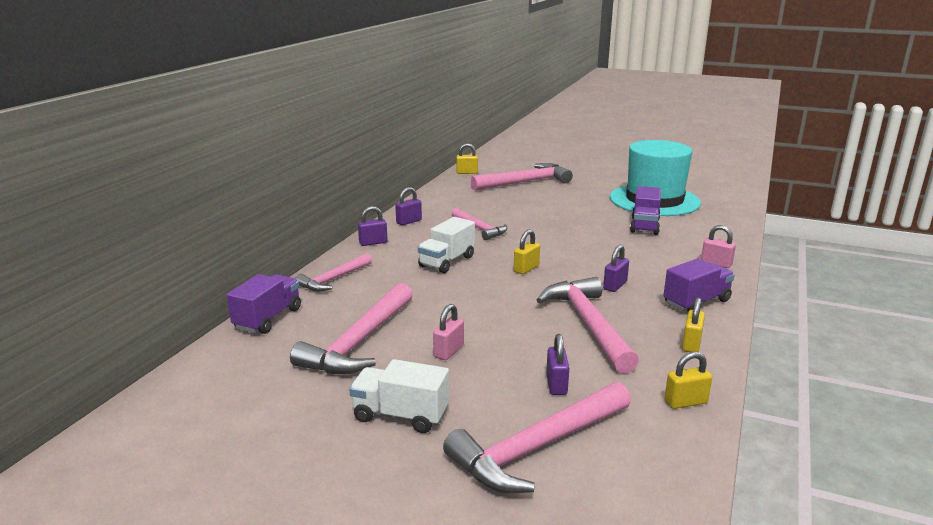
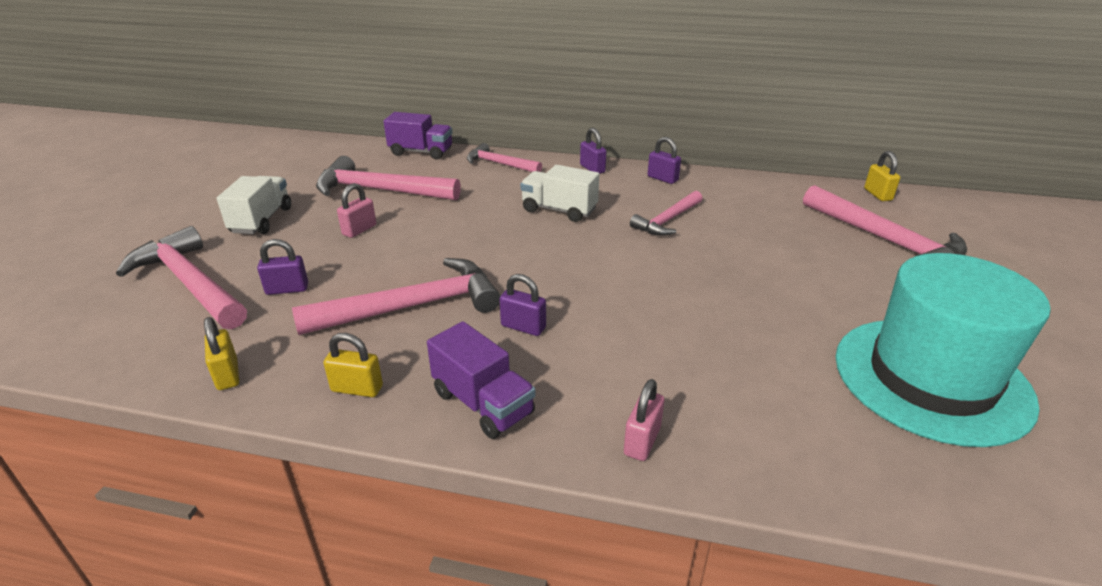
camera: 80 degrees right, 10 degrees up
(449, 351) = (359, 230): pink padlock -> pink padlock turned 75 degrees counterclockwise
(526, 269) = (556, 259): yellow padlock -> none
(644, 226) = (776, 361): purple truck -> none

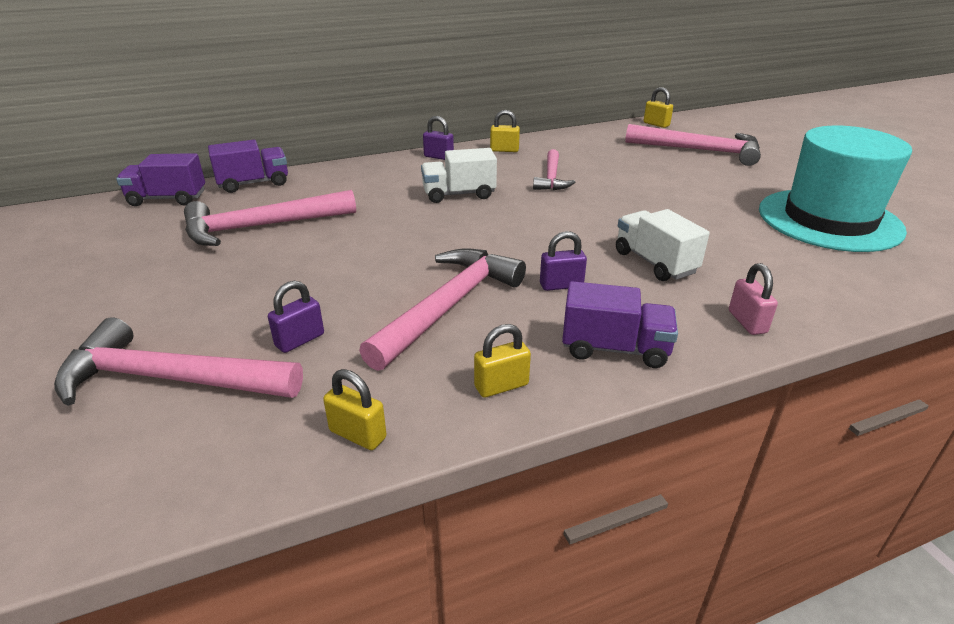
camera: 35 degrees left, 0 degrees up
(261, 220) = (163, 293): white truck -> white truck (654, 262)
(353, 148) = (167, 199): none -> purple truck
(359, 230) = (295, 265): pink padlock -> none
(499, 164) = (350, 173): pink hammer -> none
(662, 178) = (504, 150): purple padlock -> yellow padlock

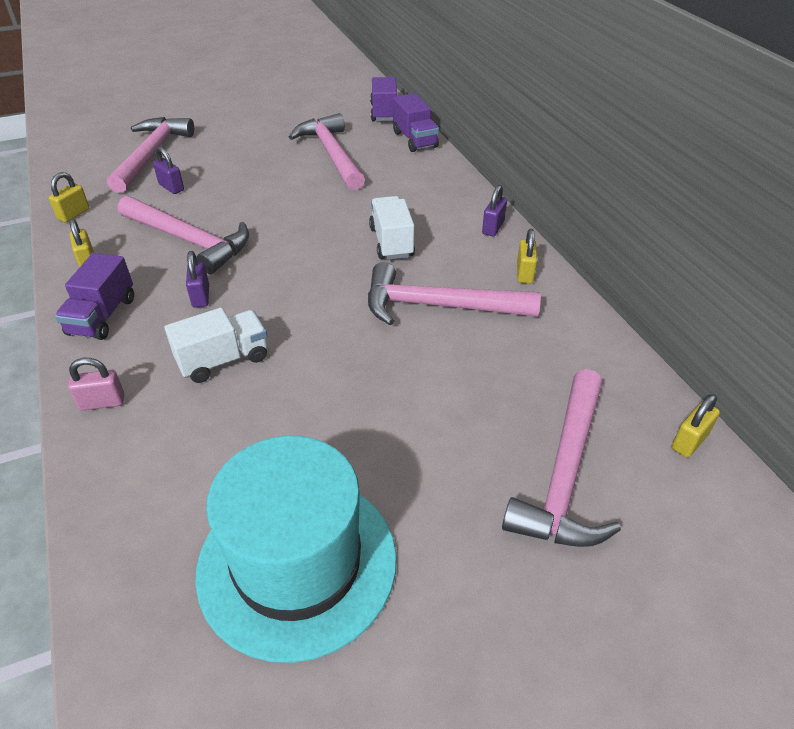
camera: 90 degrees right, 10 degrees up
(551, 178) = (438, 306): pink hammer -> pink hammer, size x1.67

